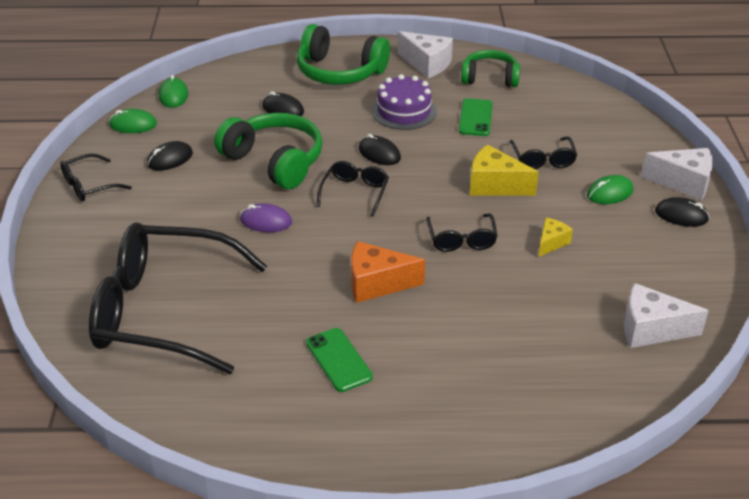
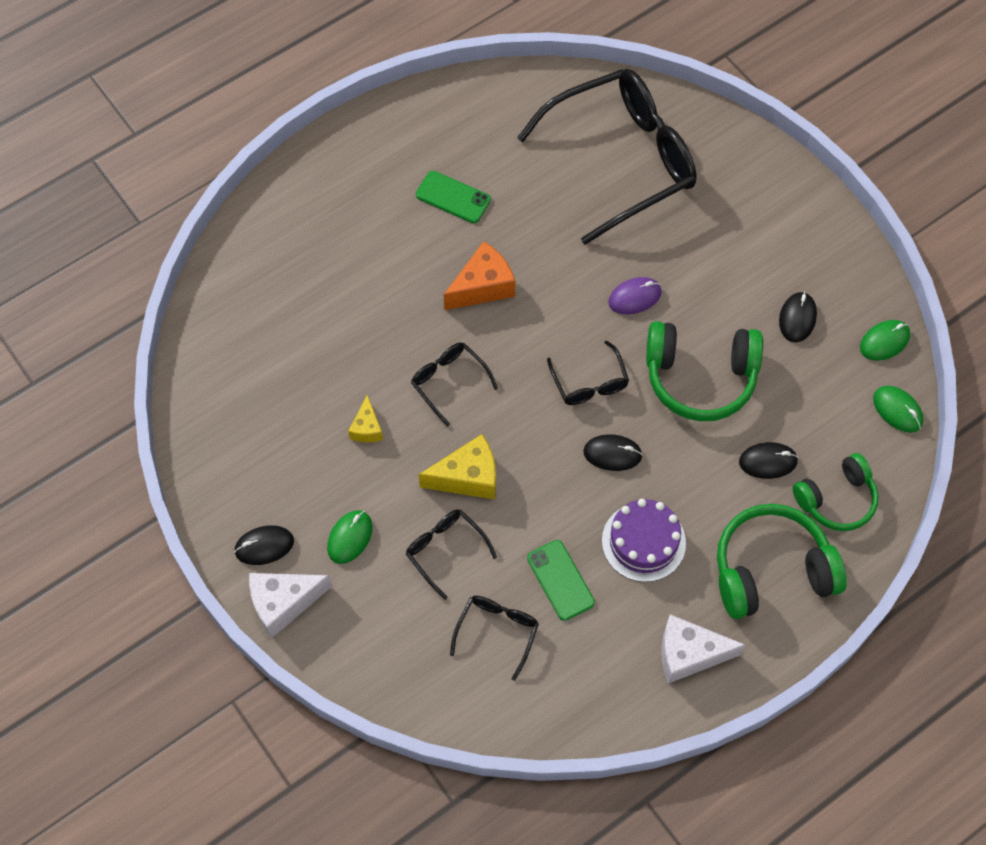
camera: 145 degrees right, 25 degrees up
(89, 186) = (828, 241): black glasses -> black glasses (497, 631)
(490, 78) = (597, 673): green headphones -> green headphones (836, 499)
(651, 329) = (229, 373): white cheese -> none

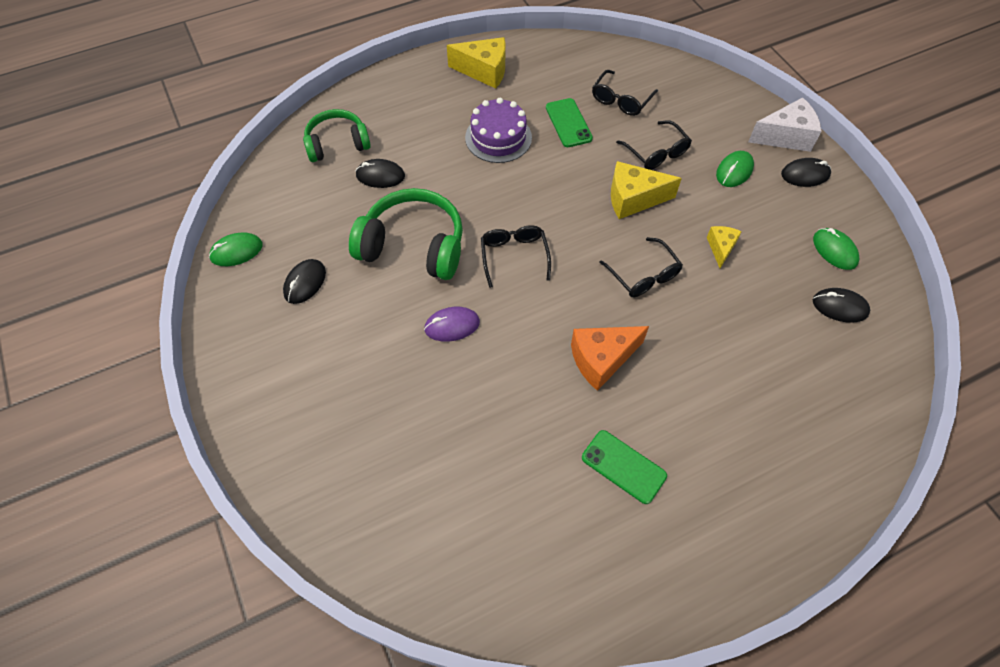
camera: 170 degrees left, 5 degrees down
(612, 454) = (507, 199): black mouse -> black mouse (840, 307)
(622, 160) = (421, 482): black glasses -> none
(689, 654) = (484, 71): white cheese -> yellow cheese
(771, 570) = (407, 108): green headphones -> none
(897, 410) = (255, 197): green mouse -> green mouse (834, 250)

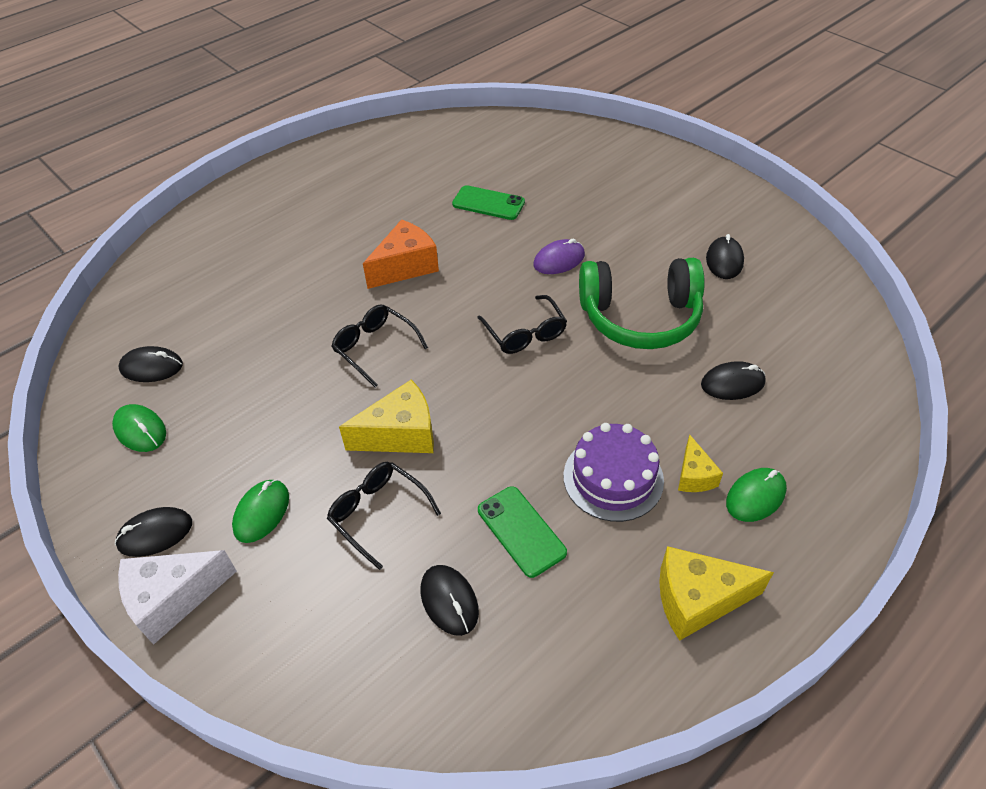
camera: 165 degrees right, 10 degrees down
(236, 251) = (816, 270): green mouse -> green mouse (755, 496)
(337, 144) = (819, 411): green headphones -> none
(621, 100) = (449, 601): black glasses -> black mouse
(623, 466) = (372, 204): green phone -> green phone (488, 203)
(721, 248) = (285, 399): yellow cheese -> yellow cheese (694, 476)

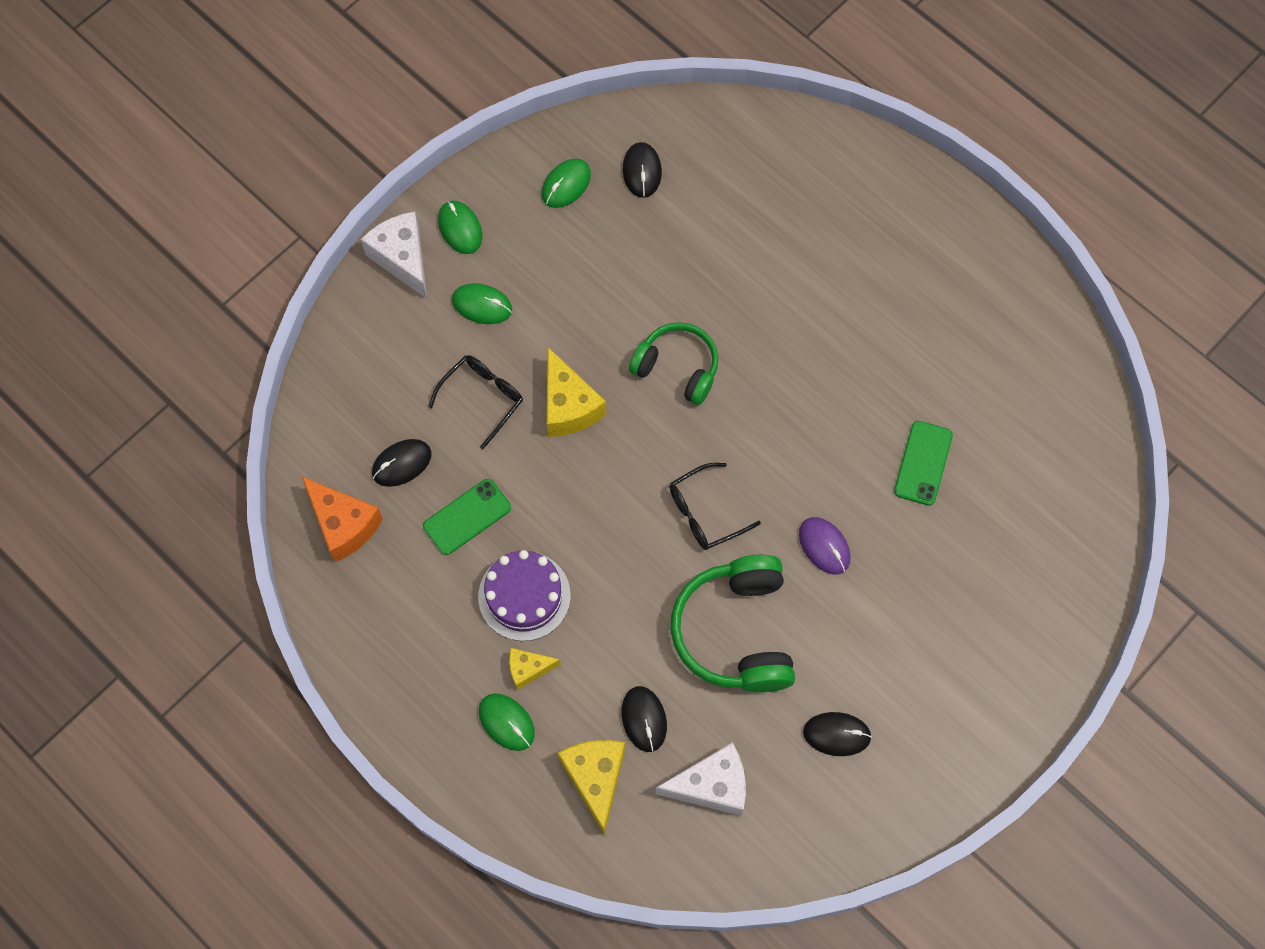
camera: 85 degrees right, 20 degrees up
(155, 534) = (460, 228): black mouse -> green mouse
(374, 347) = (677, 367): black glasses -> green headphones
(405, 266) = (802, 382): orange cheese -> orange cheese (343, 524)
(697, 600) = (403, 659): yellow cheese -> yellow cheese (595, 778)
(786, 338) = (711, 786): none -> white cheese

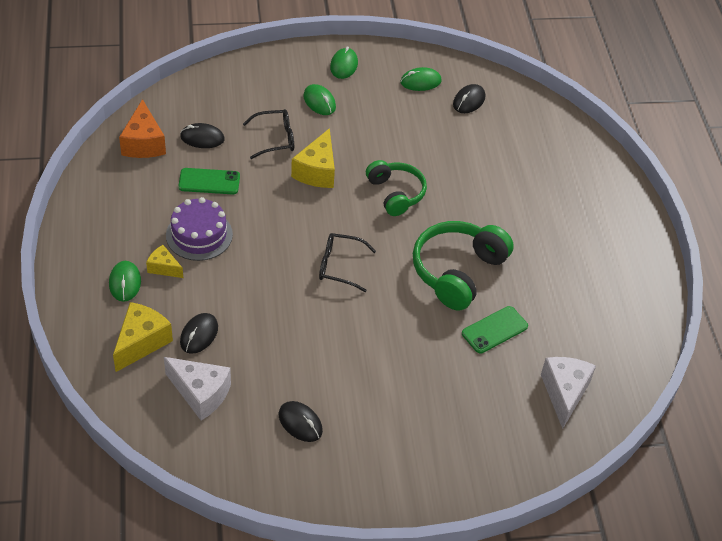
camera: 35 degrees right, 20 degrees down
(402, 258) = (300, 59): white cheese -> white cheese (564, 393)
(735, 632) = (296, 332): green headphones -> green headphones (457, 271)
(824, 546) = (392, 328): purple mouse -> none

